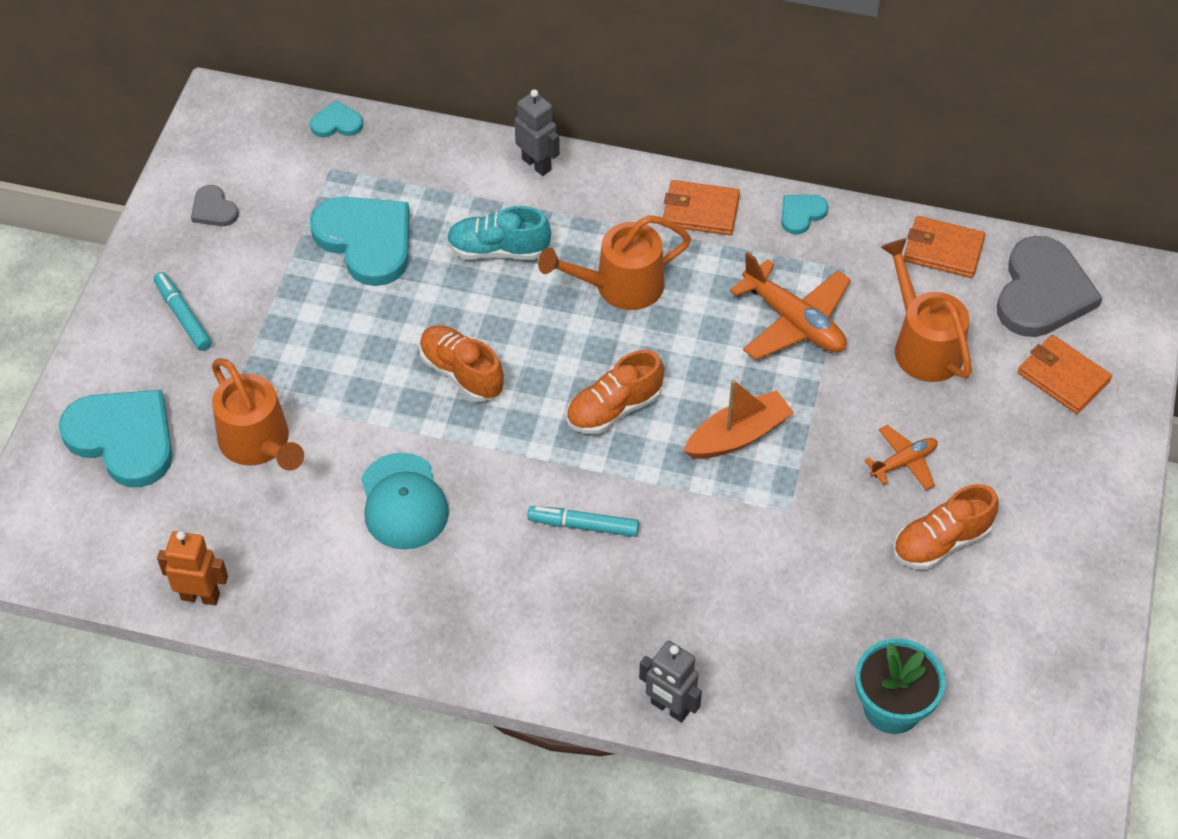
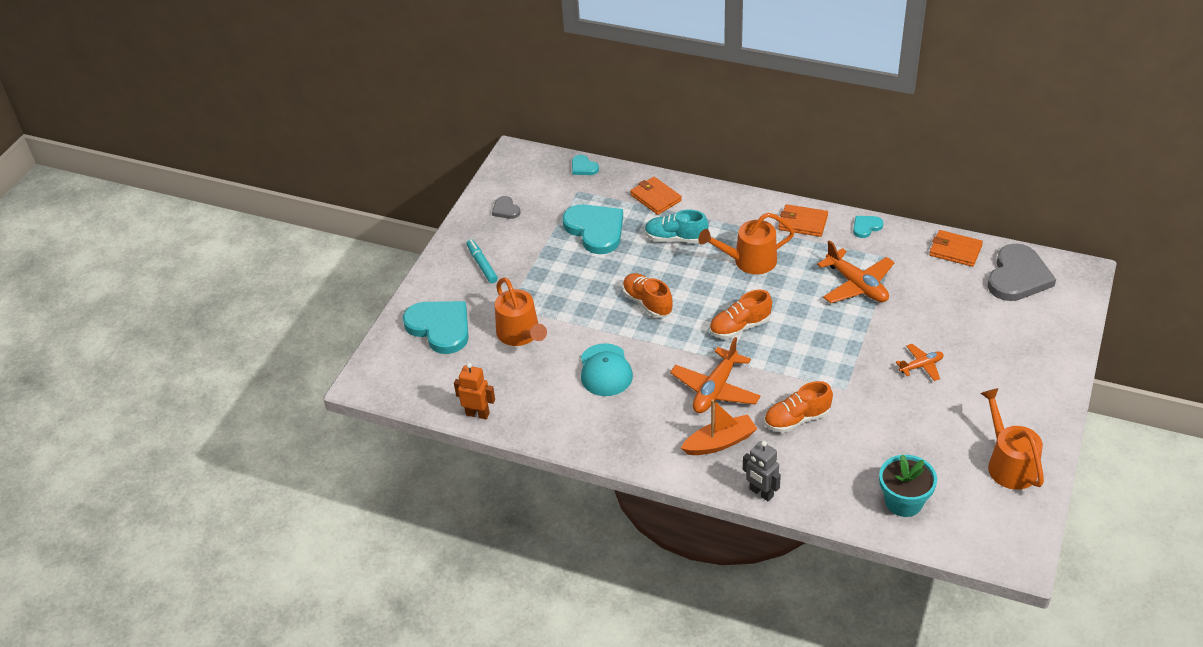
camera: 10 degrees right, 10 degrees down
(336, 123) = (583, 167): turquoise heart -> turquoise heart turned 135 degrees counterclockwise
(537, 164) = (703, 193): grey robot -> none
(583, 526) = (715, 389): turquoise marker -> orange plane
(738, 435) = (816, 345): orange boat -> orange boat (720, 442)
(923, 344) = (938, 301): orange watering can -> orange watering can (1008, 463)
(941, 542) = (942, 411): orange shoe -> orange shoe (797, 419)
(1063, 377) = (1028, 324): orange wallet -> orange wallet (655, 198)

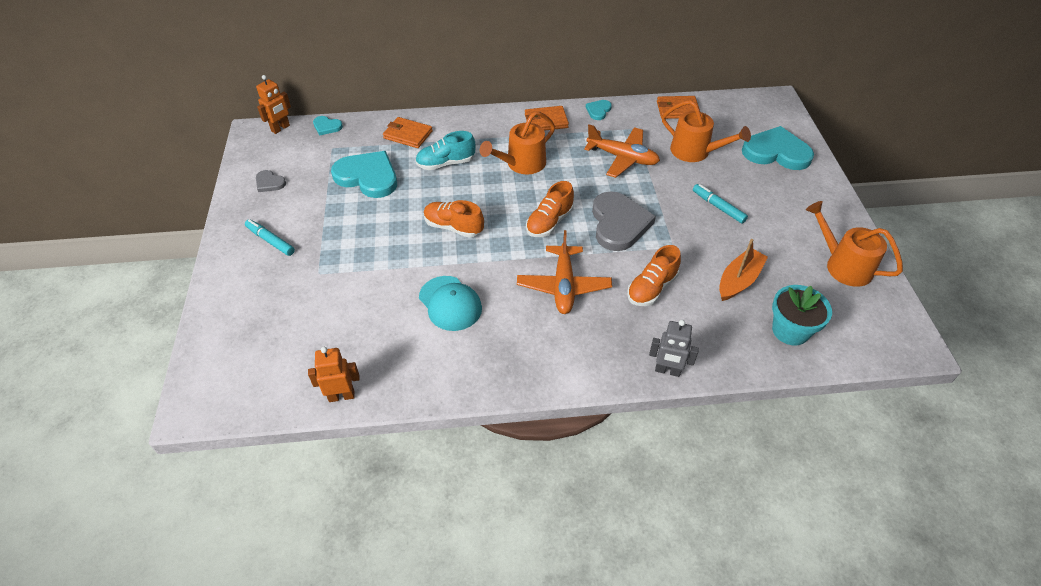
camera: 30 degrees left, 5 degrees up
(440, 327) = (255, 317): turquoise heart -> turquoise heart (776, 152)
(521, 335) = (346, 296): orange watering can -> orange watering can (695, 152)
(540, 157) = (280, 128): none -> orange robot
(720, 442) = (599, 335): orange boat -> orange boat (739, 280)
(921, 366) = (718, 207): orange plane -> turquoise marker
(1018, 276) = (736, 116): grey heart -> grey heart (619, 223)

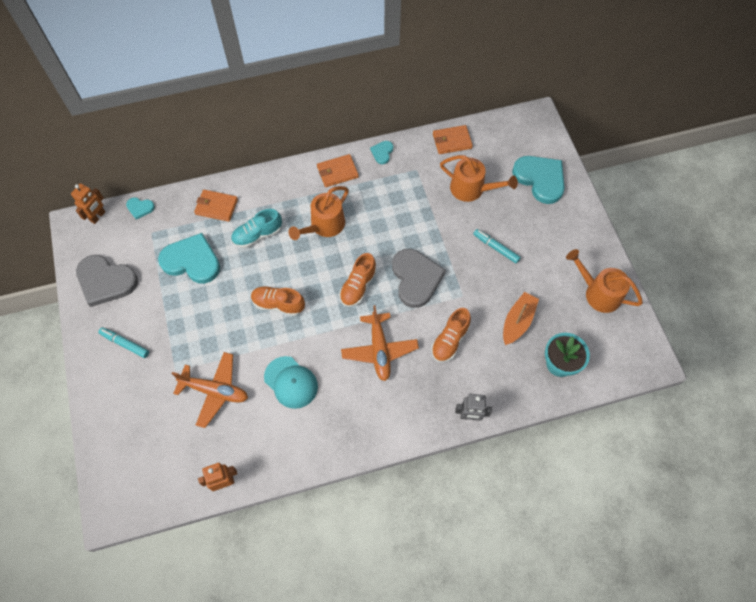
camera: 10 degrees left, 15 degrees up
(269, 183) = (106, 281): grey heart -> grey heart, size x2.14
(622, 158) = (410, 205): orange plane -> orange plane (215, 391)
(776, 152) = (540, 179): turquoise heart -> turquoise heart turned 45 degrees clockwise

